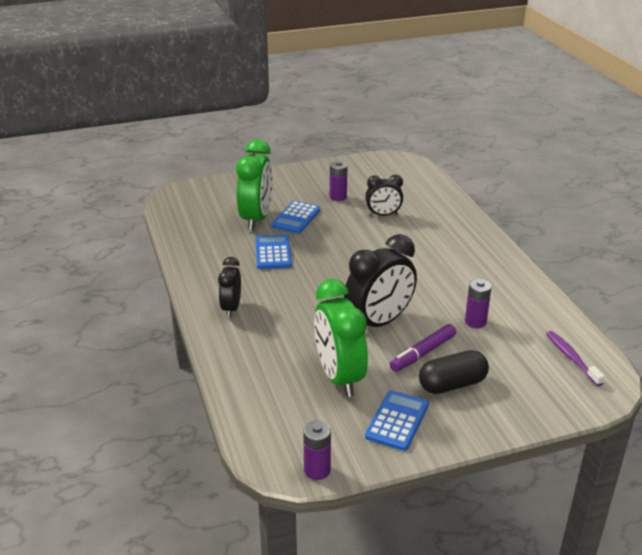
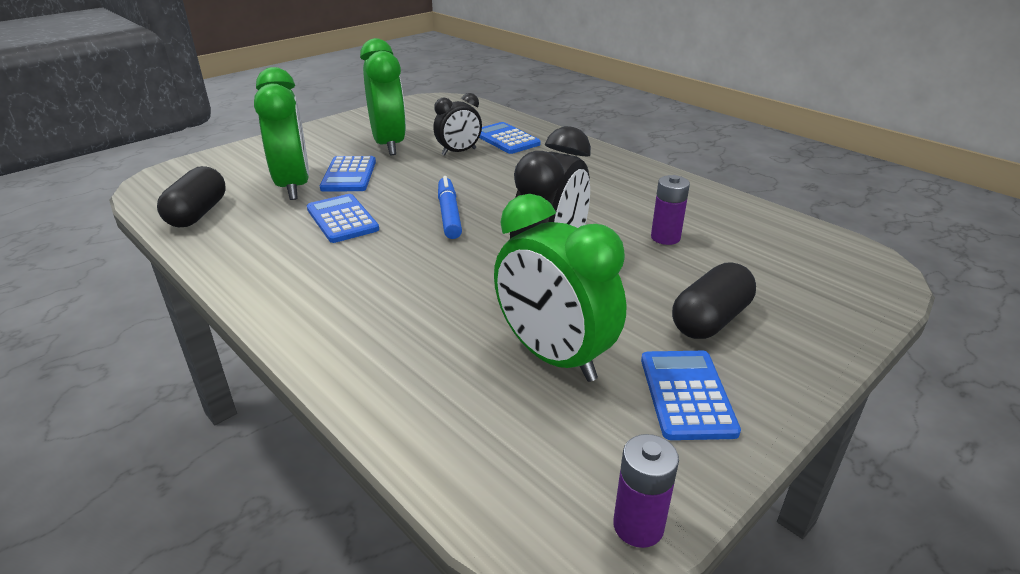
camera: 25 degrees left, 0 degrees up
(190, 227) = (198, 213): none -> black capsule
(231, 308) = (321, 304): black clock -> none
(338, 197) = (389, 144): purple battery -> green clock
(342, 266) = (449, 214): none -> blue marker
(423, 353) = (638, 291): purple marker -> none
(426, 211) = (506, 139): none -> blue calculator
(571, 358) = (808, 249): purple toothbrush -> none

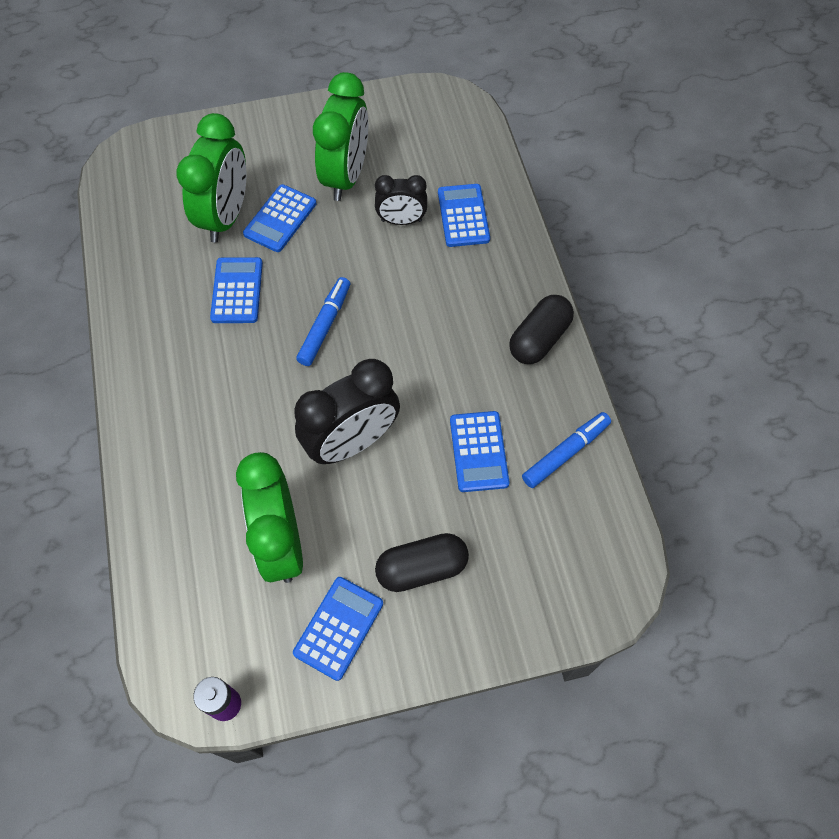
camera: 30 degrees right, 30 degrees up
(198, 213) = (134, 228): black capsule -> black capsule (539, 339)
(665, 237) = (478, 451): purple battery -> blue calculator
(731, 217) = (565, 453): none -> blue marker

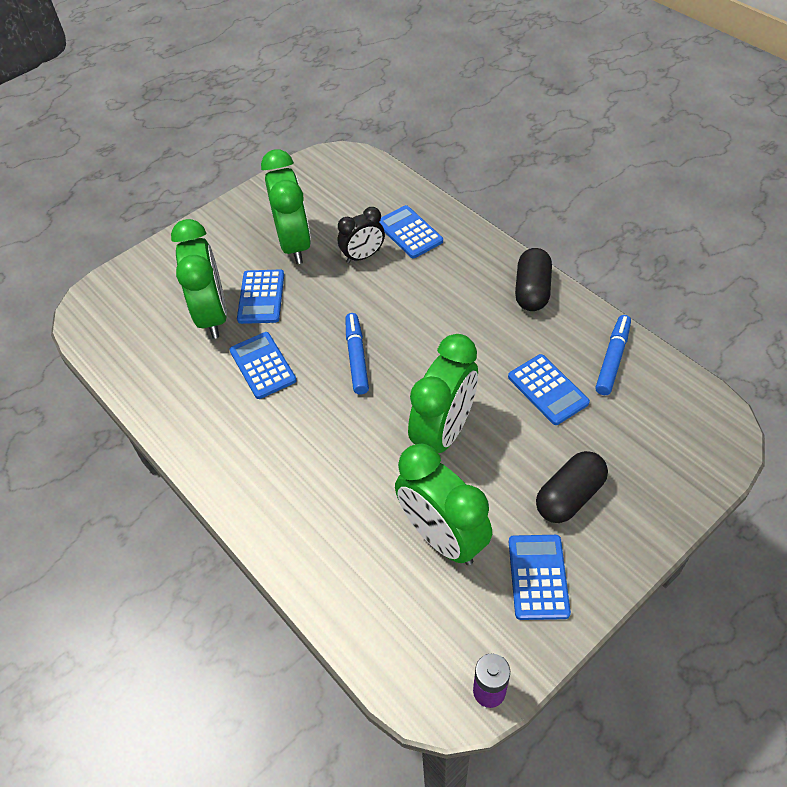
camera: 25 degrees left, 10 degrees down
(352, 443) = (444, 432): black clock -> green clock

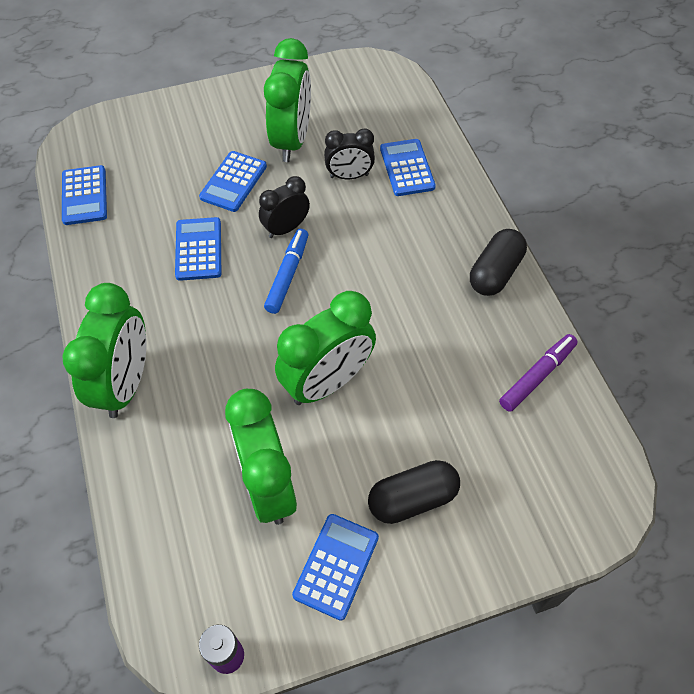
camera: 20 degrees right, 5 degrees up
(213, 315) = (181, 183): green clock -> green clock (126, 384)
(332, 319) = (286, 228): none -> black clock
(547, 390) = (452, 381): blue calculator -> blue calculator (84, 196)
(612, 359) = (537, 376): blue marker -> purple marker

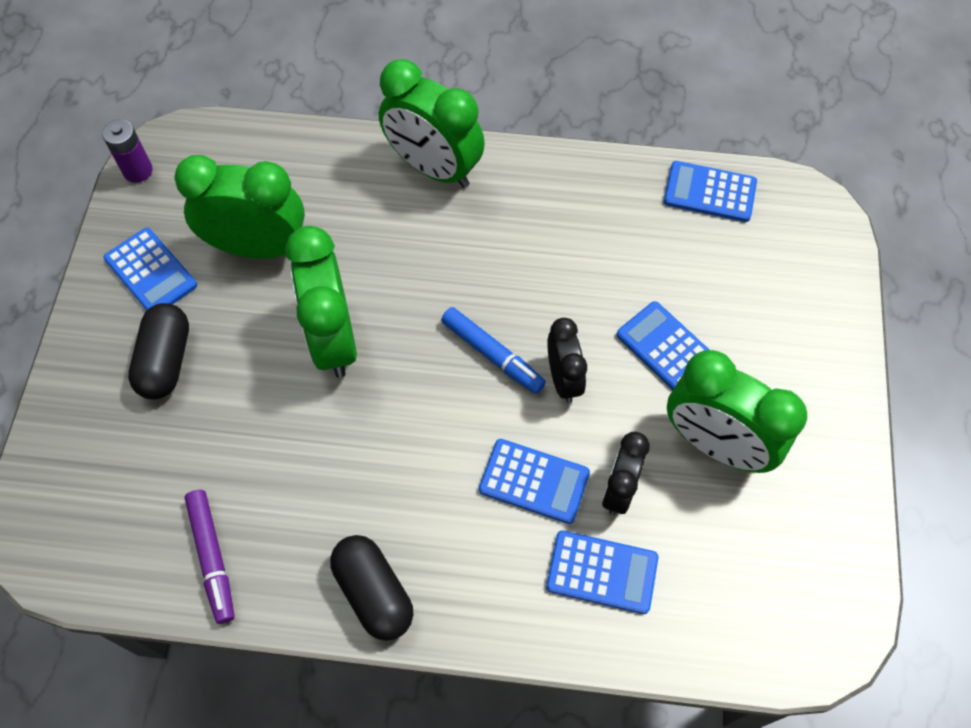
camera: 115 degrees right, 5 degrees up
(198, 249) = (574, 279): blue calculator -> blue calculator (534, 481)

